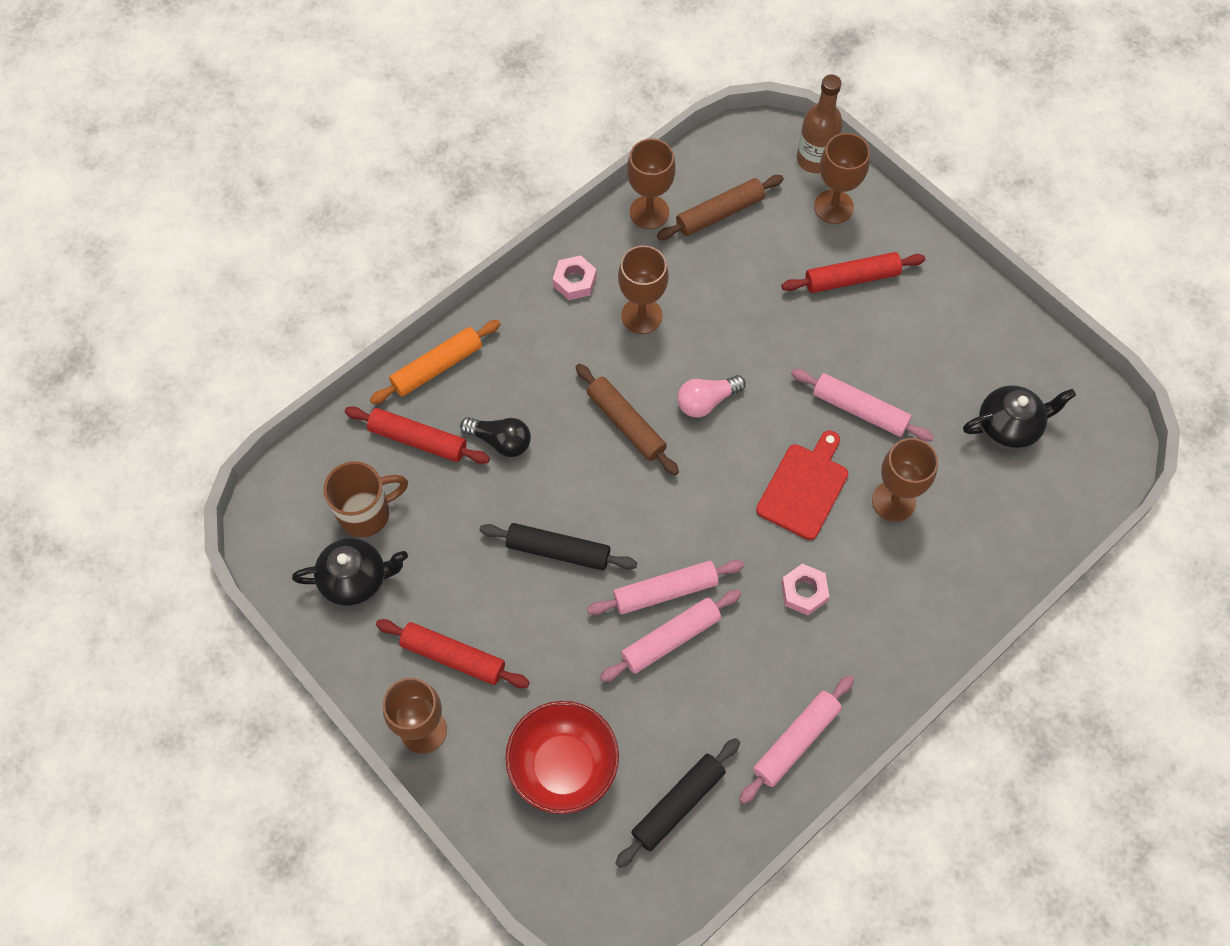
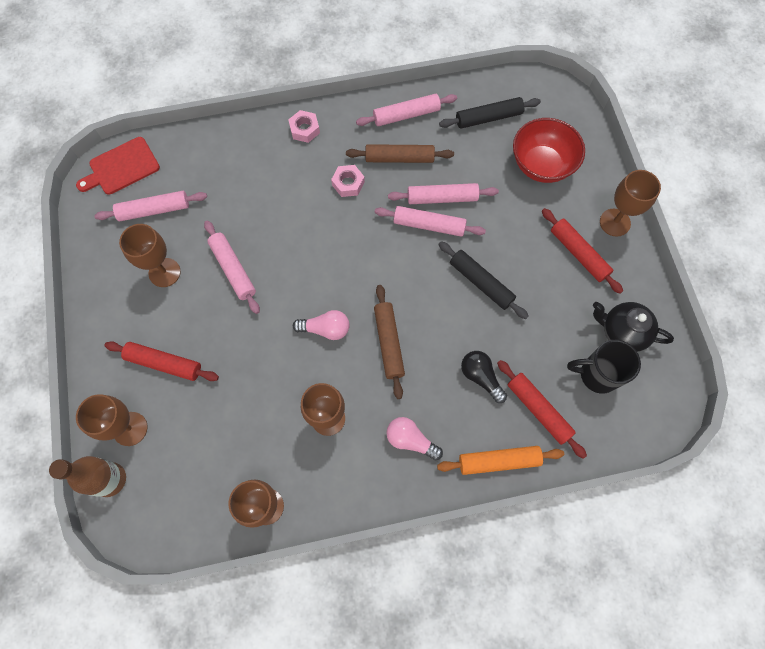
camera: 150 degrees left, 5 degrees up
(366, 513) = (597, 374): brown mug -> black mug
(542, 339) = (410, 440): none -> pink light bulb
(574, 281) = (359, 476): pink nut -> pink nut (304, 129)
(720, 213) = (215, 473): brown rolling pin -> brown rolling pin (399, 158)
(804, 488) = (304, 240): red cutting board -> red cutting board (121, 167)
(893, 501) = (257, 205): brown goblet -> brown goblet (164, 272)
(1008, 427) = (154, 210): black teapot -> pink rolling pin

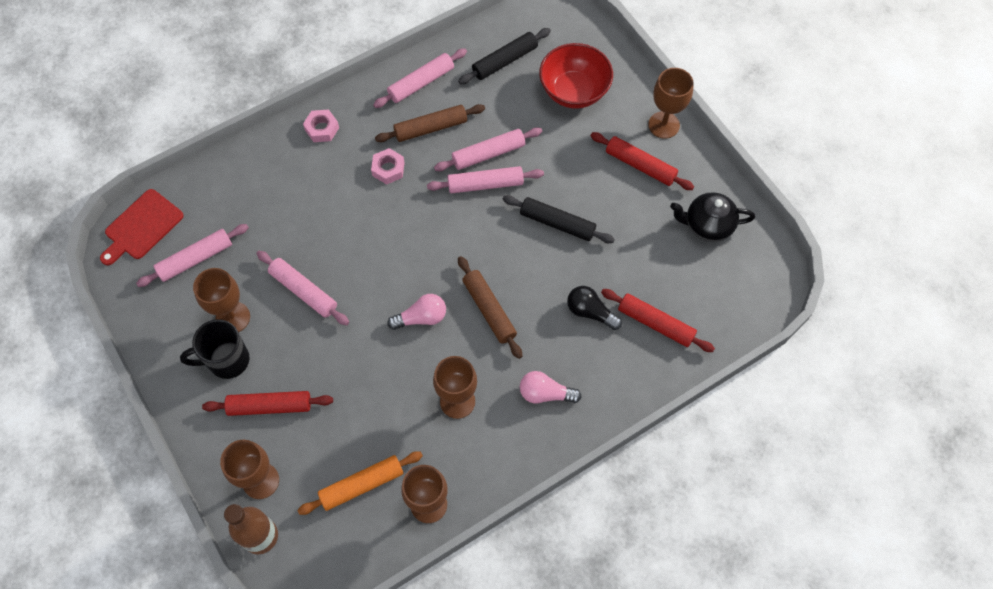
camera: 20 degrees left, 5 degrees down
(498, 461) = (636, 383): orange rolling pin -> orange rolling pin (362, 485)
(597, 374) = (698, 273): black mug -> black mug (227, 361)

